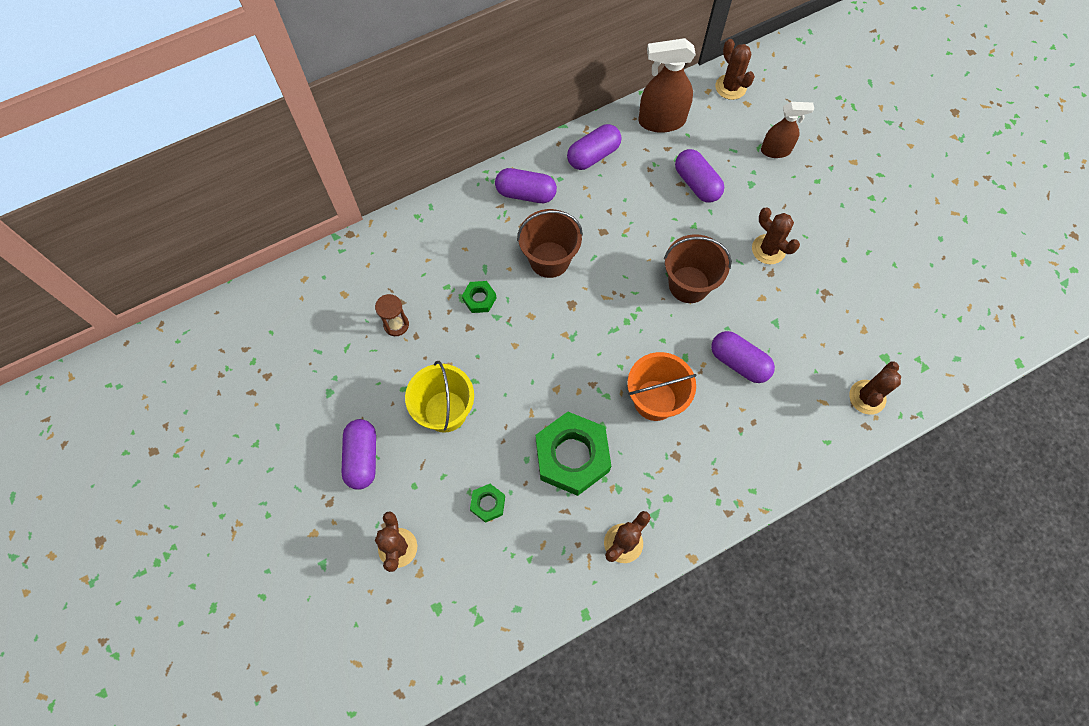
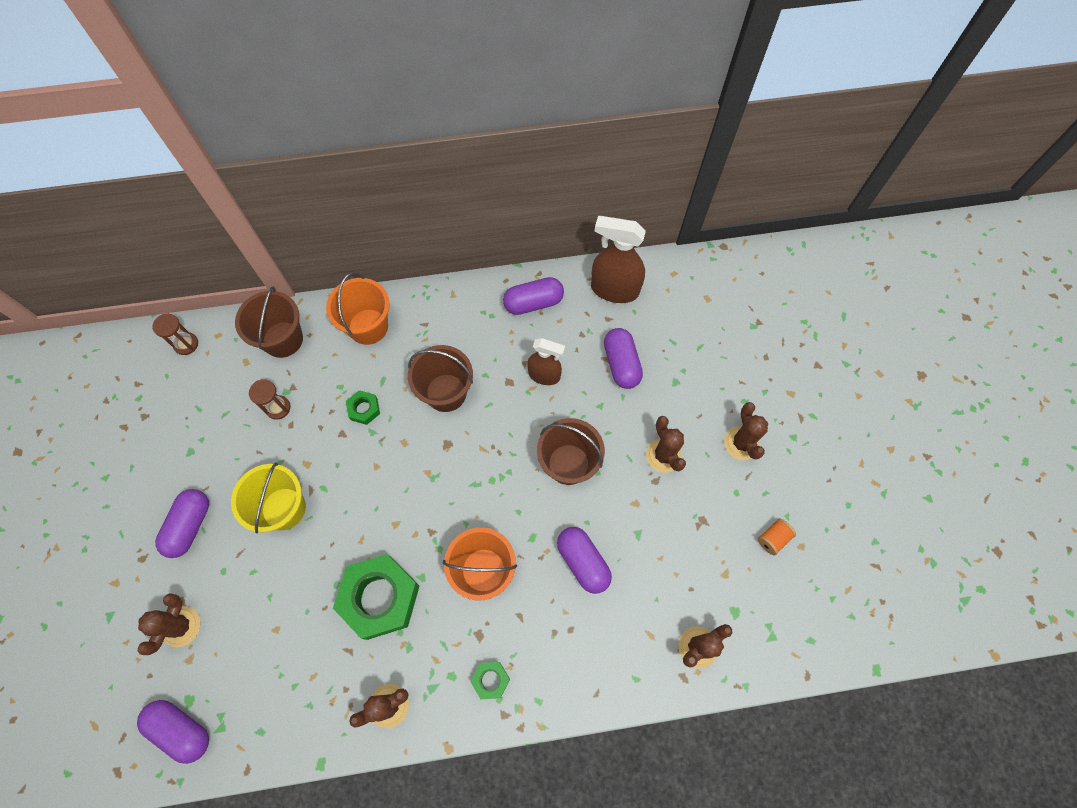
camera: 20 degrees right, 0 degrees up
(276, 297) = (186, 344): none -> brown hourglass
(371, 262) = (283, 339): none -> brown bucket
(448, 224) = (368, 326): none -> orange bucket
(488, 504) = (281, 615): green nut -> green nut (490, 680)
(526, 193) = (453, 320): purple capsule -> purple capsule (181, 730)
(730, 87) = (698, 277): brown cactus -> brown cactus (741, 443)
(776, 150) = (715, 356): brown spray bottle -> brown spray bottle (544, 375)
(891, 287) = (773, 539): none -> orange spool

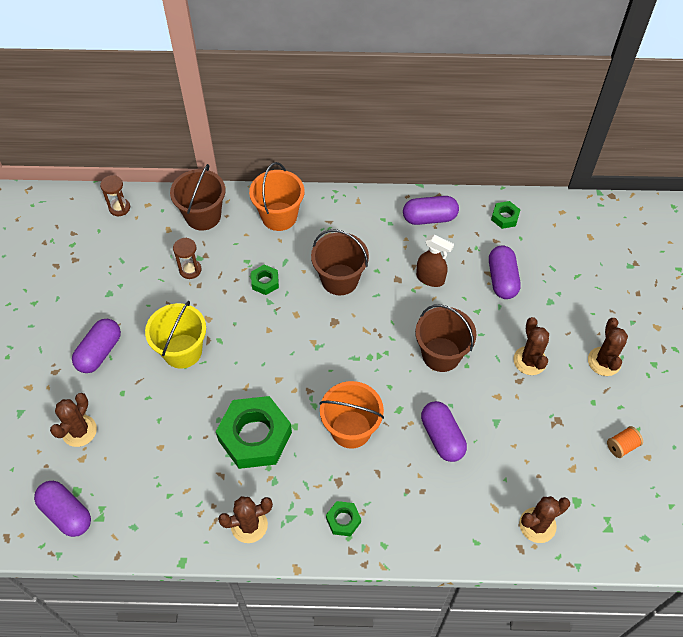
camera: 10 degrees right, 10 degrees down
(614, 289) = (505, 217): brown spray bottle -> green nut

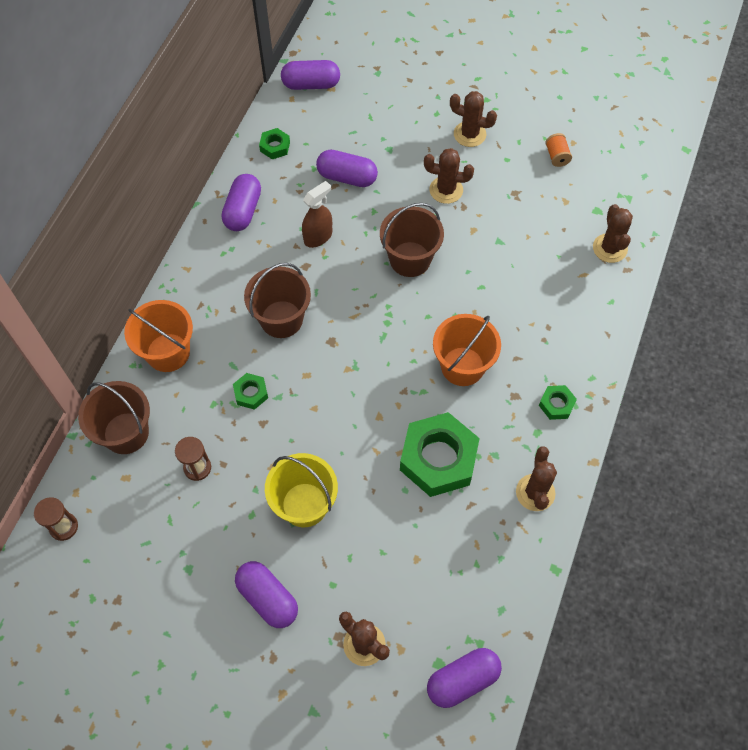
camera: 70 degrees left, 5 degrees up
(442, 437) = (499, 291): purple capsule -> purple capsule (311, 84)

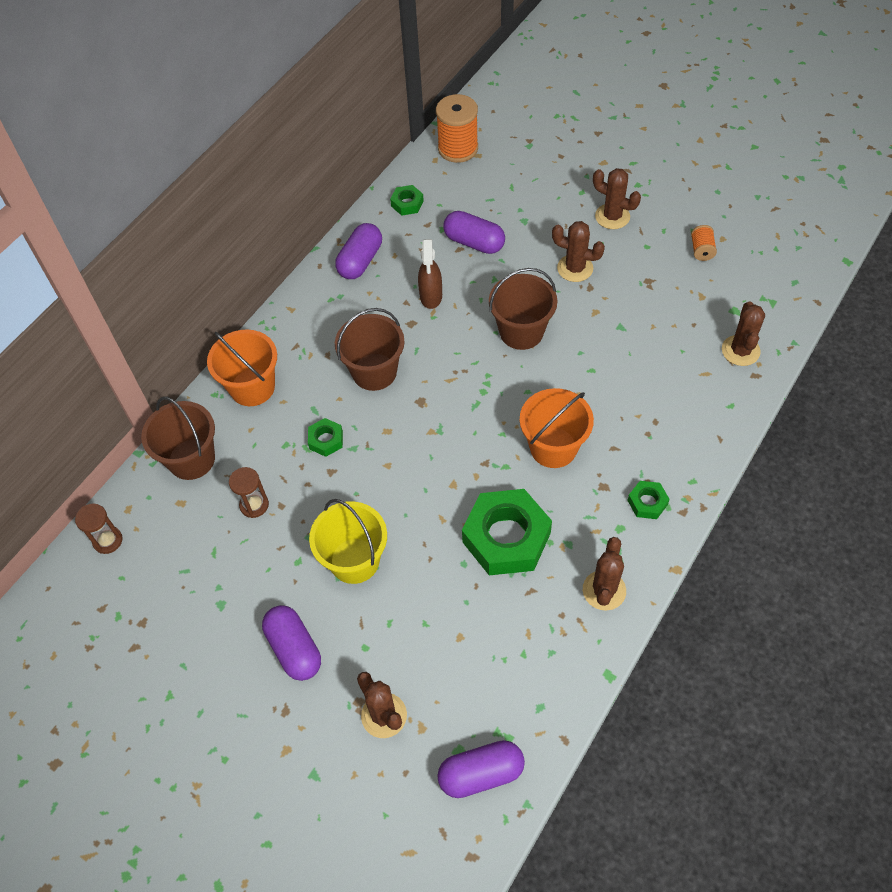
camera: 15 degrees right, 5 degrees down
(311, 84) = (458, 148): purple capsule -> orange spool
(318, 237) = (431, 296): brown spray bottle -> brown spray bottle turned 120 degrees clockwise

